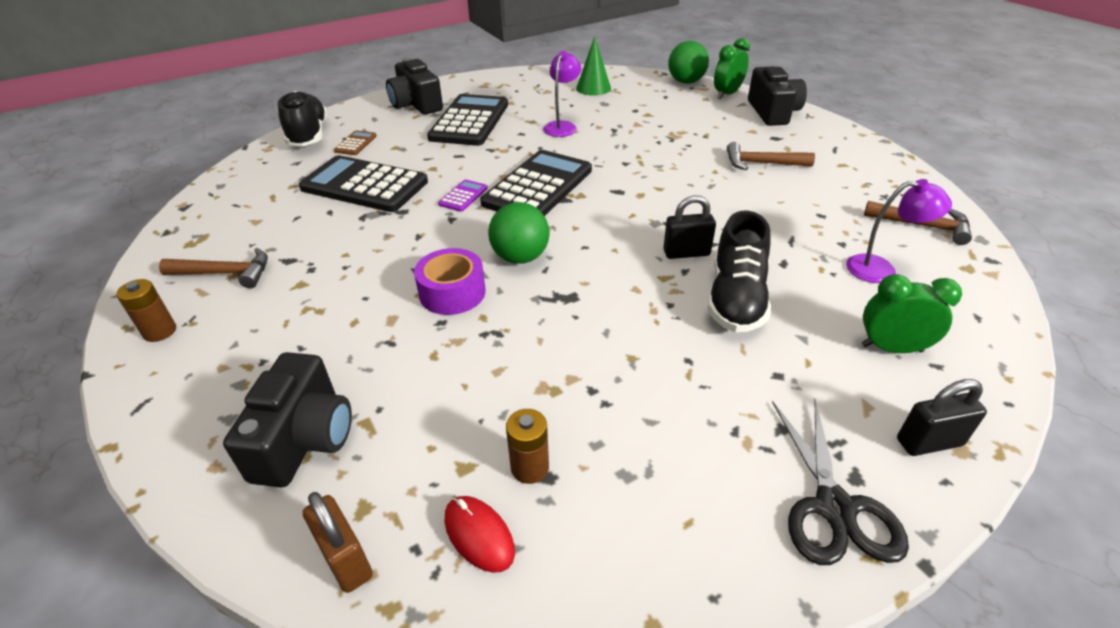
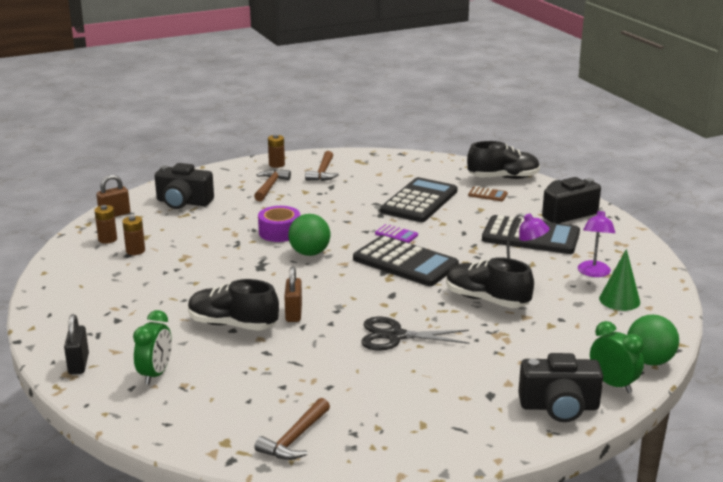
camera: 95 degrees right, 15 degrees down
(479, 535) = (107, 239): red mouse -> brown battery
(612, 141) = (486, 300): none -> black shoe
(686, 253) = (293, 313): black padlock -> brown padlock
(762, 163) = (431, 374): brown hammer -> brown hammer (270, 186)
(834, 507) = (62, 324): black scissors -> black scissors (395, 336)
(881, 269) = (240, 395): purple lamp -> purple lamp (593, 273)

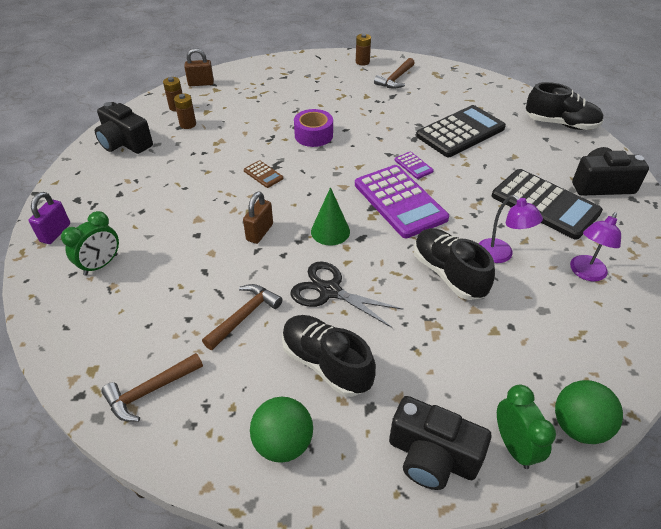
camera: 25 degrees right, 20 degrees up
(78, 364) = (55, 233): black padlock -> purple padlock
(183, 202) = (261, 84): black camera -> black camera (125, 143)
(232, 324) = (201, 228): black shoe -> black shoe (326, 363)
(270, 186) = (341, 84): brown hammer -> brown hammer (244, 316)
(309, 253) = (322, 166): green ball -> green ball (283, 443)
(405, 262) = (400, 201): black calculator -> purple calculator
(487, 194) = (532, 140): brown calculator -> brown calculator (263, 174)
(619, 300) = (593, 321): green cone -> green cone (330, 231)

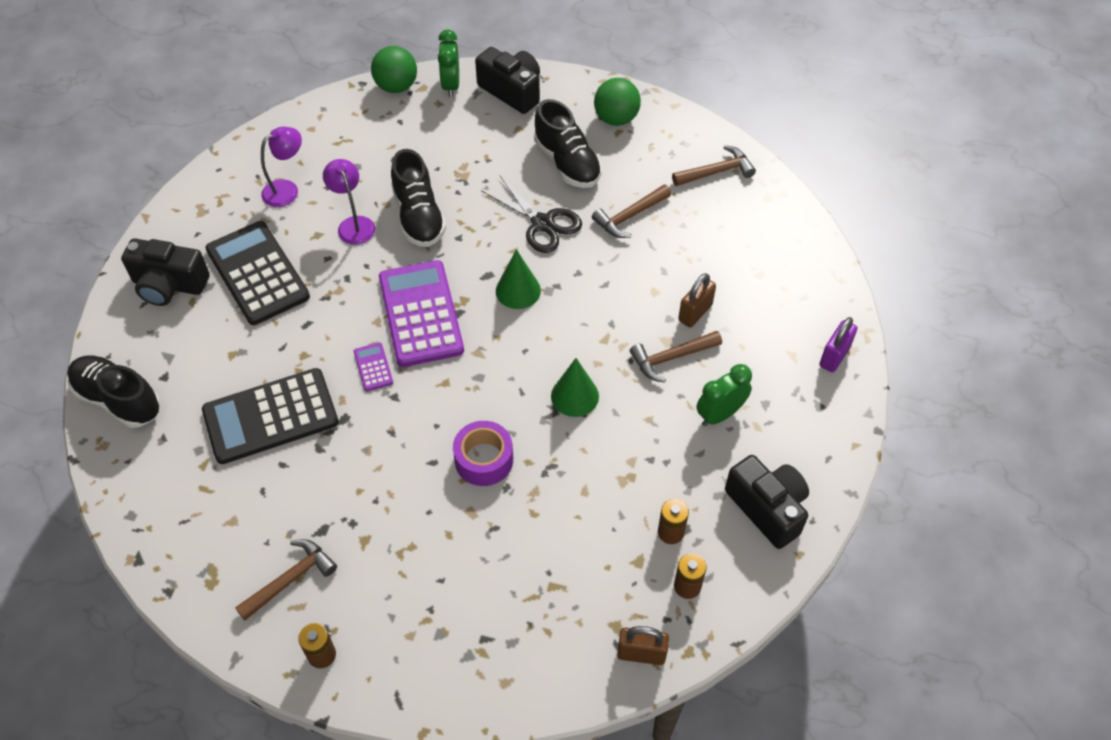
camera: 165 degrees left, 10 degrees up
(101, 265) = (774, 301): green clock -> green clock (720, 414)
(193, 208) = (671, 358): none -> brown hammer
(259, 232) = (597, 306): brown padlock -> brown padlock (695, 313)
(263, 174) = (574, 396): brown calculator -> green cone

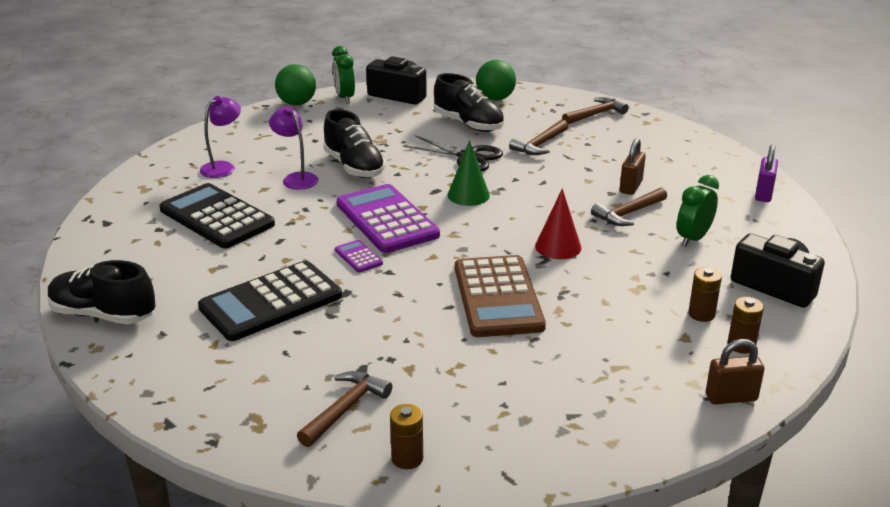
camera: 15 degrees left, 25 degrees down
(169, 285) = (129, 235): black camera -> none
(484, 460) = (498, 297): purple tape -> brown calculator
(574, 396) = (558, 247): green cone -> red cone

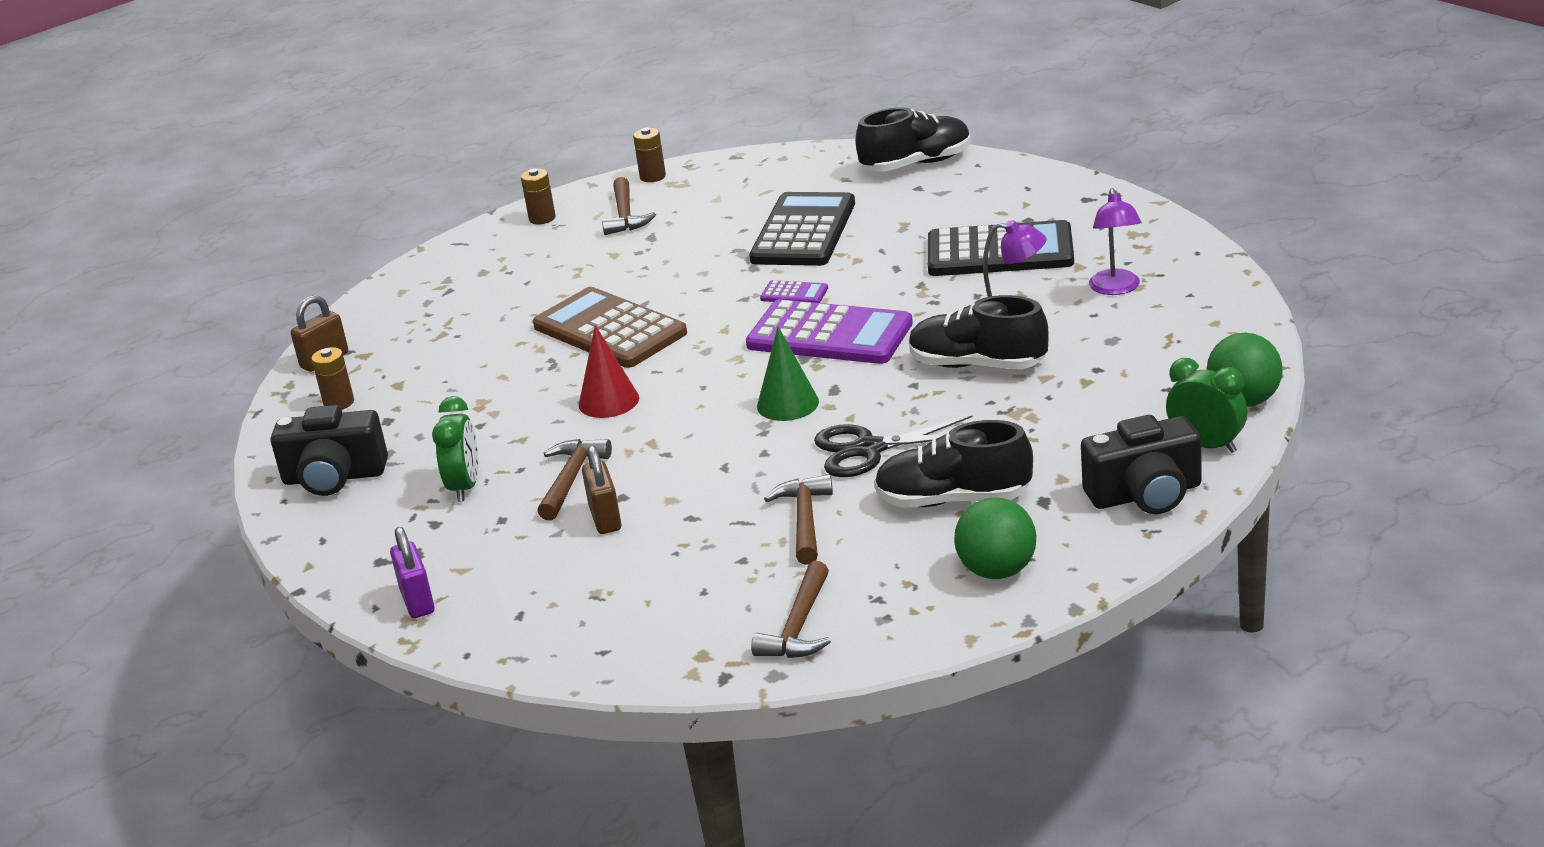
camera: 145 degrees right, 0 degrees up
(701, 314) = (396, 411): brown battery -> brown battery (652, 177)

